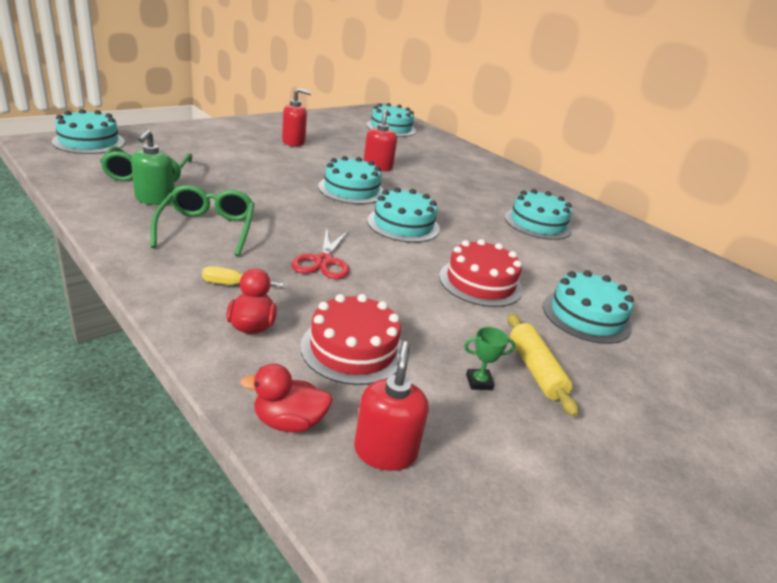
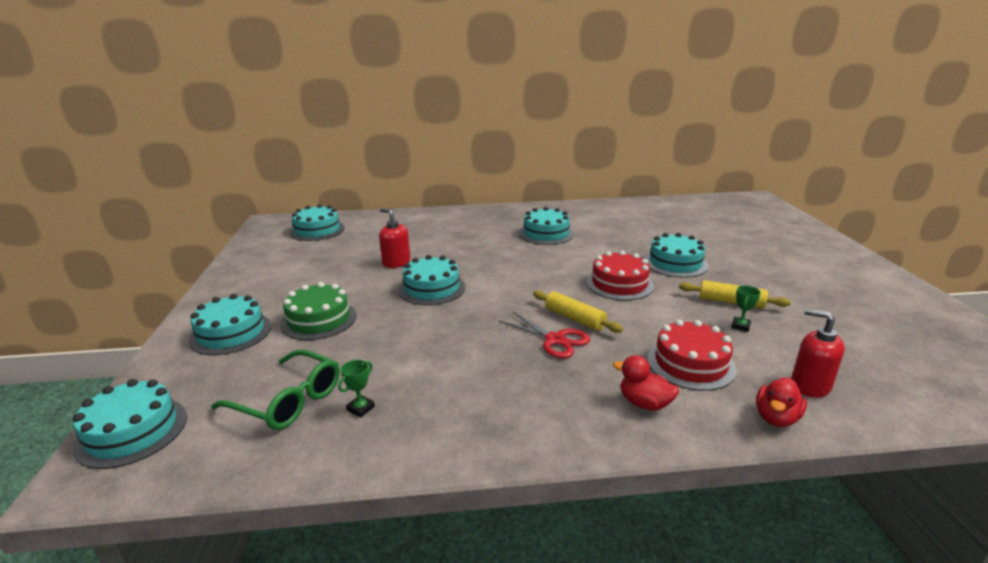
camera: 50 degrees left, 5 degrees down
(155, 199) = (361, 408): green soap dispenser -> green trophy
(207, 229) = (456, 388): green glasses -> none
(233, 285) = (573, 397): yellow screwdriver -> none
(257, 160) = (319, 320): none -> green cake
(293, 142) = (295, 287): red soap dispenser -> none
(374, 266) = (574, 319): none -> yellow rolling pin
(403, 225) = (514, 285): turquoise cake -> turquoise cake (231, 333)

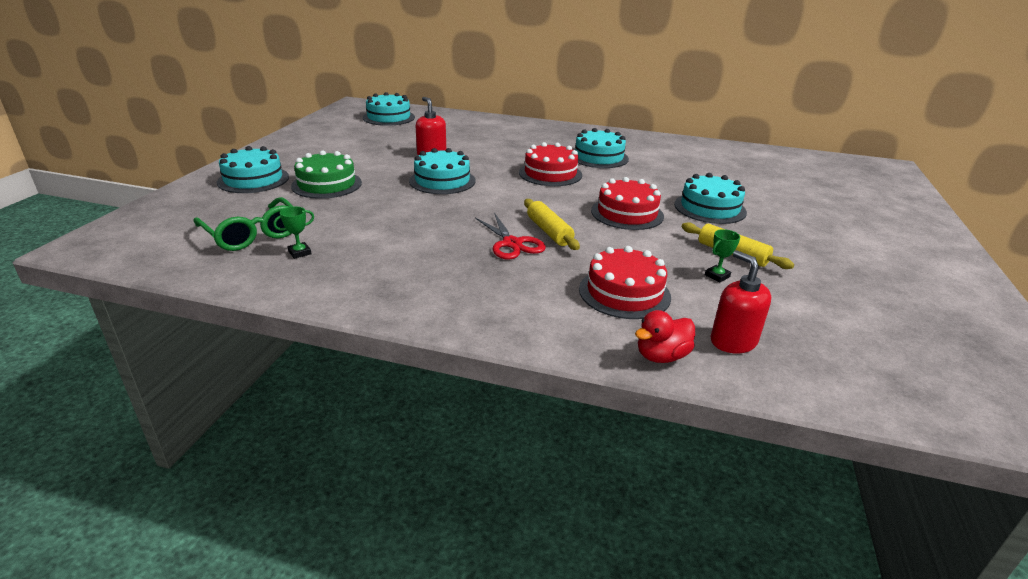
camera: 20 degrees right, 5 degrees up
(132, 431) = (134, 227): turquoise cake -> none
(521, 259) = (550, 174): none -> red cake
(644, 403) = (541, 311): red duck -> none

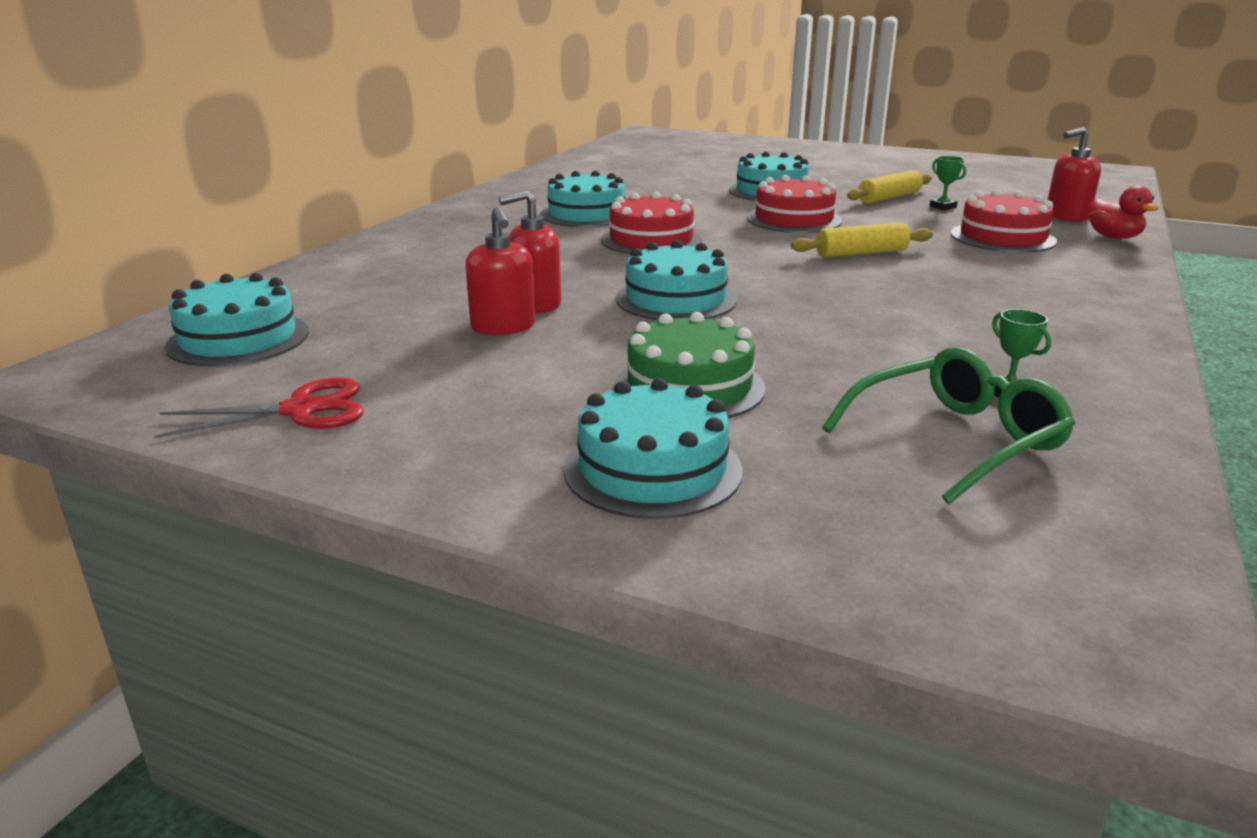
camera: 80 degrees left, 5 degrees down
(401, 151) = (503, 327): none -> red soap dispenser
(512, 244) = (906, 271): red scissors -> red scissors (301, 410)

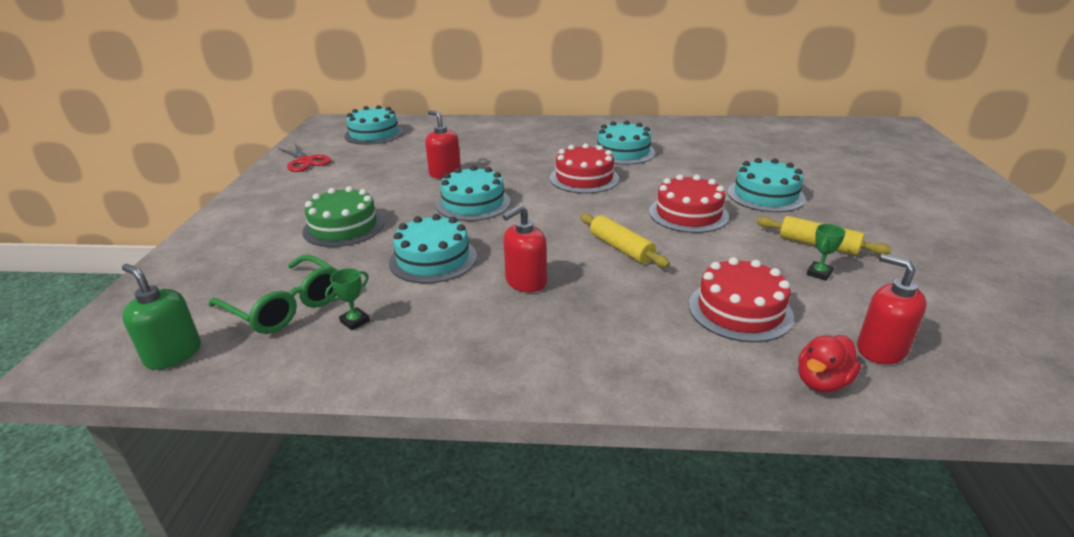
camera: 70 degrees right, 5 degrees up
(503, 327) = (408, 173): red soap dispenser -> red soap dispenser (525, 282)
(652, 469) = (252, 233): turquoise cake -> turquoise cake (433, 259)
(1103, 535) = (173, 354): none -> green soap dispenser

